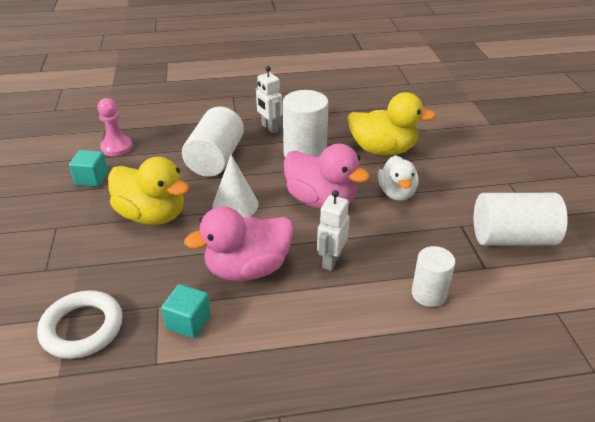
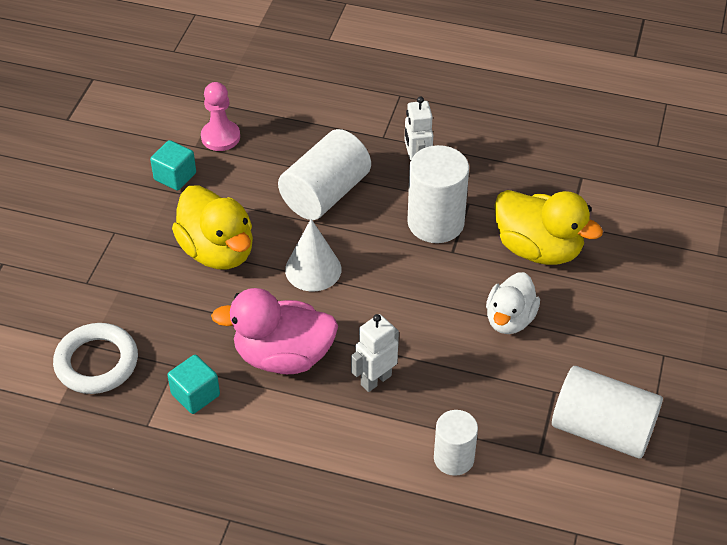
camera: 25 degrees right, 10 degrees up
(321, 200) = (413, 297): pink duck -> none

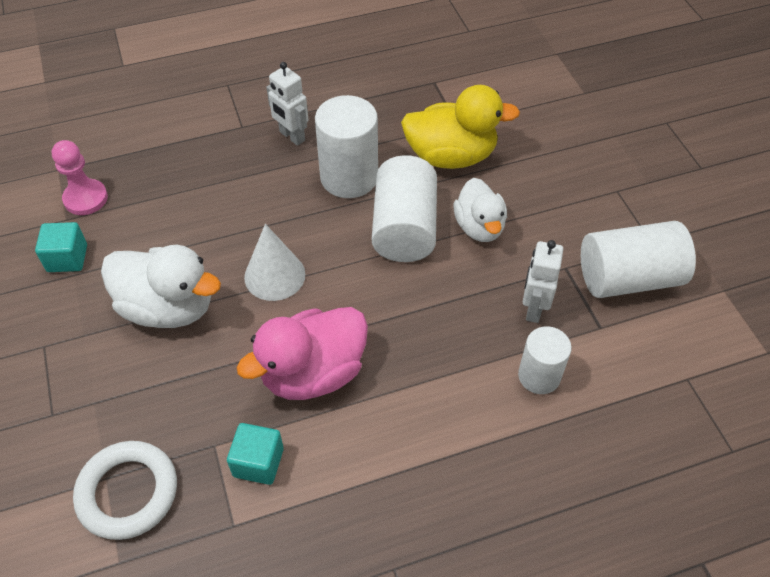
camera: 35 degrees left, 5 degrees up
(218, 251) = (168, 307): yellow duck -> white duck
(325, 193) = (230, 201): white cylinder -> white cylinder (404, 228)
(375, 380) = (414, 345): white robot -> white robot (533, 308)

